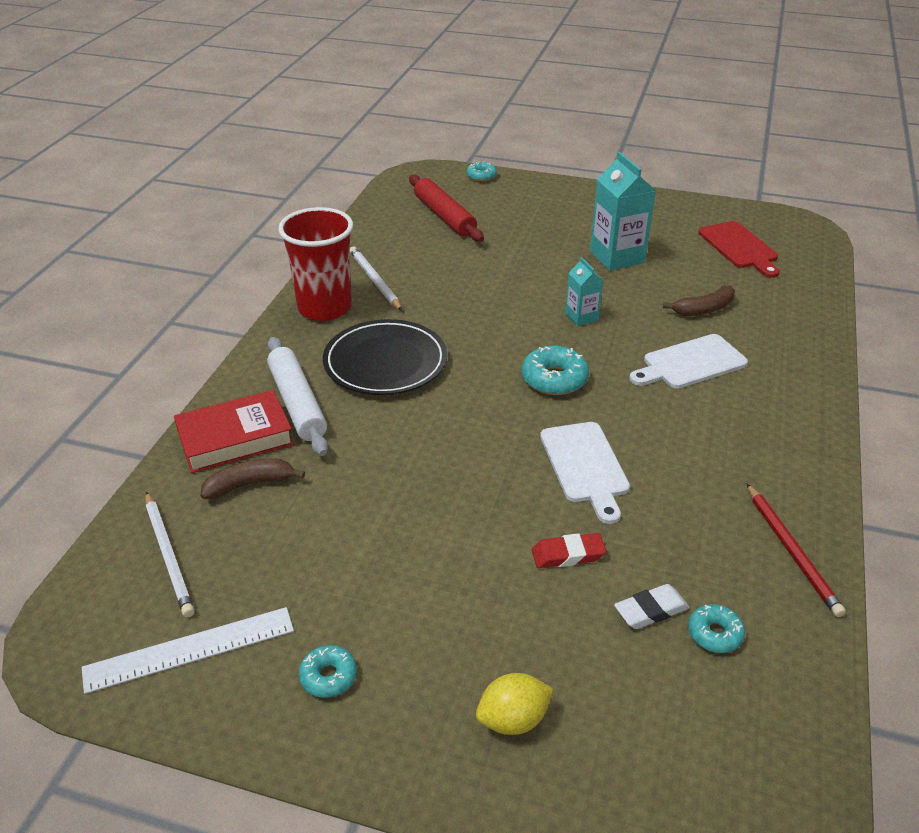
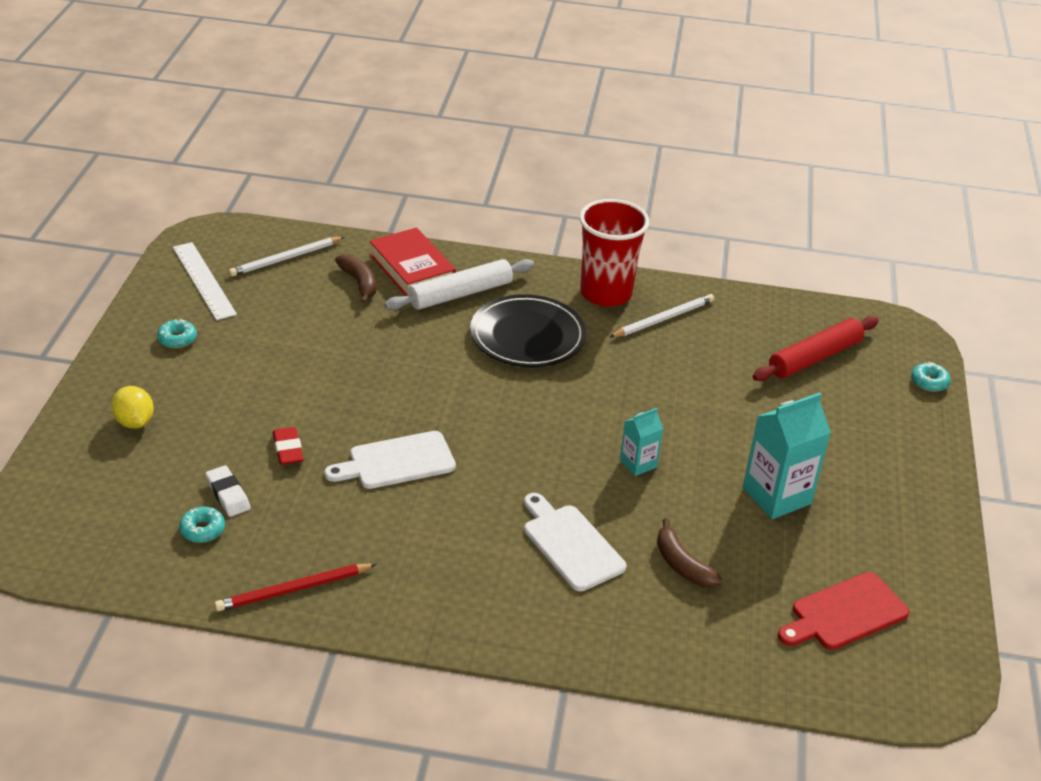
camera: 80 degrees right, 0 degrees up
(554, 379) = (523, 443): turquoise donut -> none

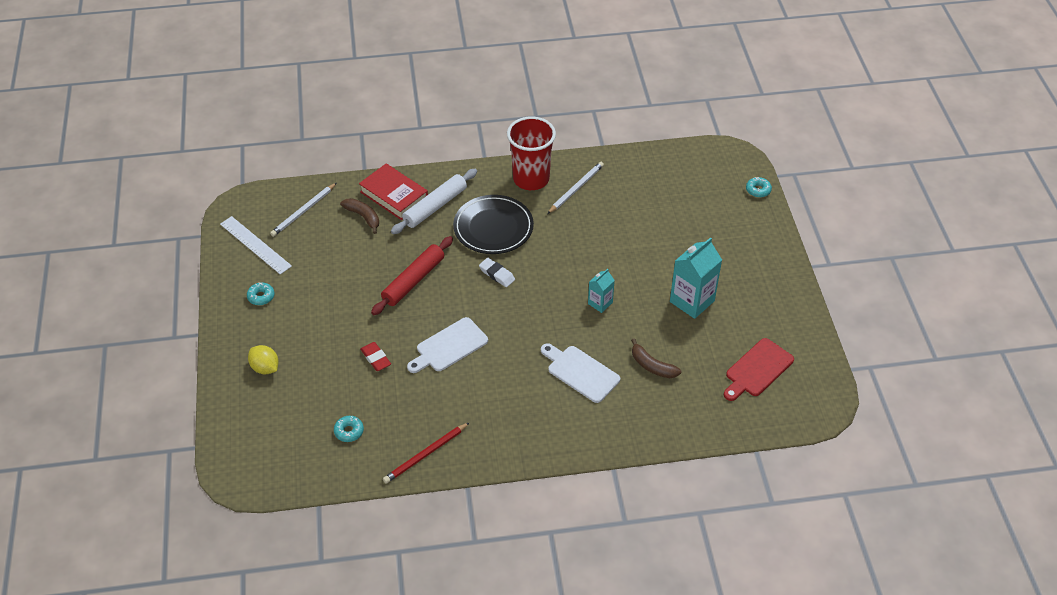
camera: 15 degrees left, 10 degrees up
(228, 494) = (353, 402): white eraser -> white eraser (497, 274)
(815, 358) = (682, 192): red rolling pin -> red rolling pin (413, 281)

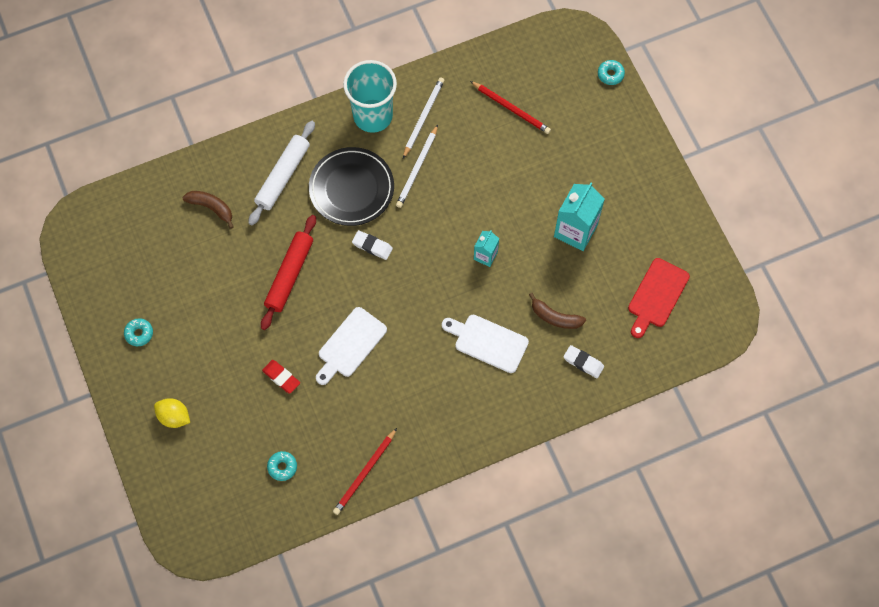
camera: 15 degrees left, 20 degrees up
(255, 245) = (109, 271): white ruler -> none
(303, 211) = (145, 216): white pencil -> white pencil (417, 168)
(394, 195) = (235, 172): red book -> none
(531, 179) = (373, 116): red cup -> turquoise cup
(658, 198) = (511, 108): none -> red pencil
(669, 409) = (583, 362): none -> white eraser

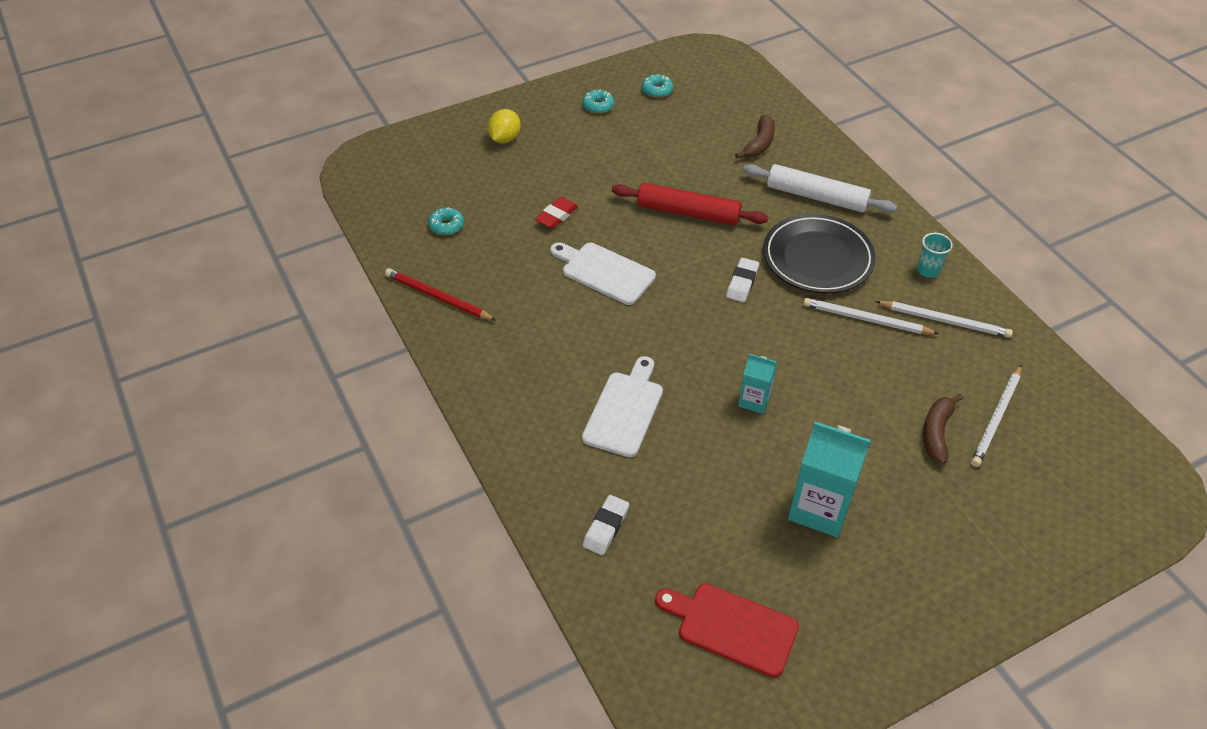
camera: 85 degrees right, 20 degrees down
(373, 116) = (928, 270): turquoise cup -> turquoise cup, size x0.43
(511, 108) = (996, 418): red pencil -> white pencil
(555, 317) = (673, 488): brown banana -> brown banana (936, 432)
(610, 74) = (1110, 546): turquoise donut -> turquoise donut (657, 90)

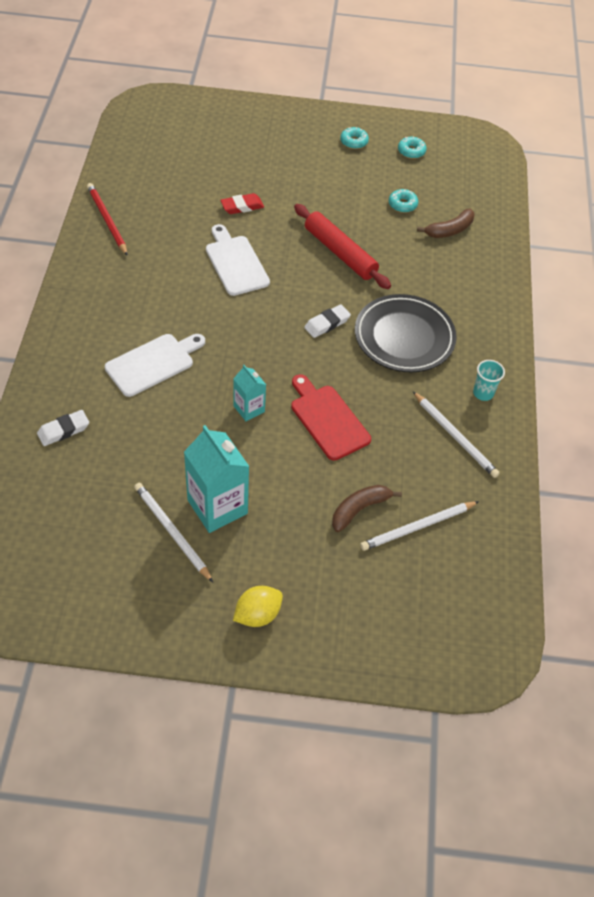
camera: 30 degrees right, 5 degrees up
(446, 225) = (160, 175): turquoise donut -> turquoise donut (402, 204)
(505, 139) = (261, 133): yellow lemon -> yellow lemon (257, 614)
(732, 627) = (78, 543): red cutting board -> red cutting board (328, 419)
(816, 197) = (452, 292): white rolling pin -> none
(866, 319) = (393, 401): white pencil -> white pencil (172, 532)

